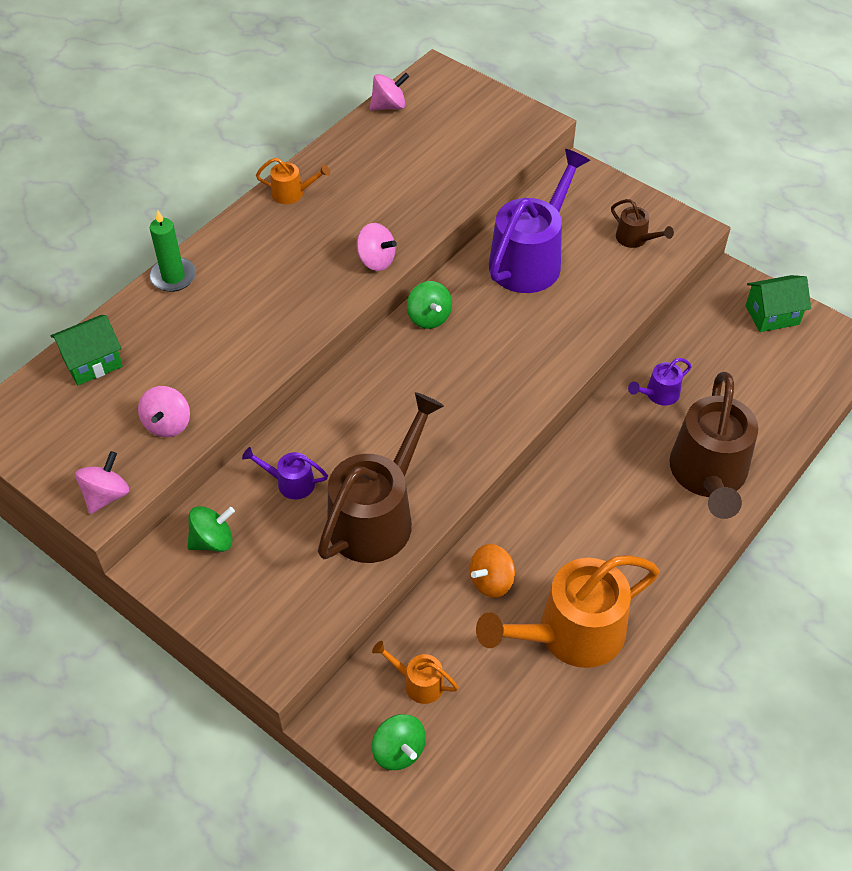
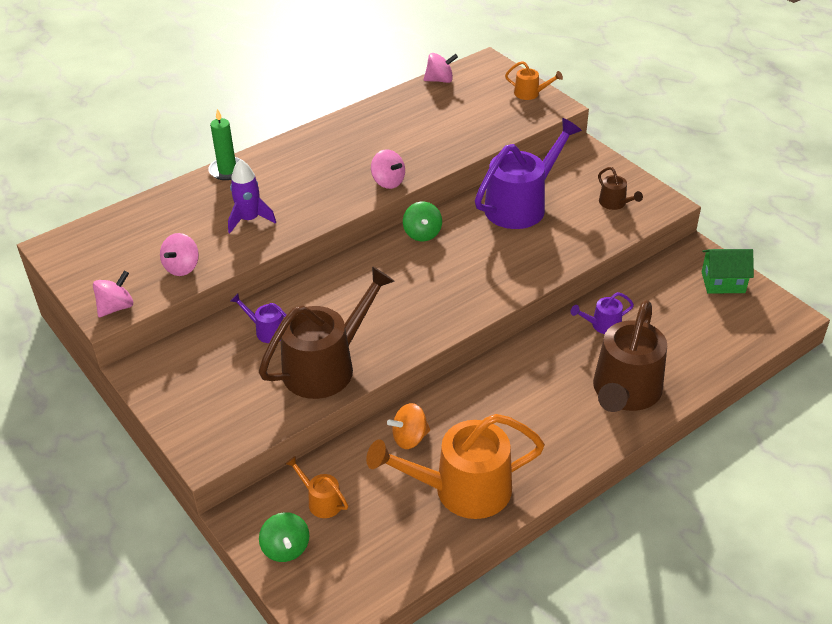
camera: 15 degrees right, 10 degrees down
(92, 362) = (144, 218): green house -> none
(213, 541) = (191, 360): green spinning top -> none
(226, 342) = (249, 219): none -> purple rocket
(292, 193) = (341, 128): orange watering can -> orange watering can (530, 93)

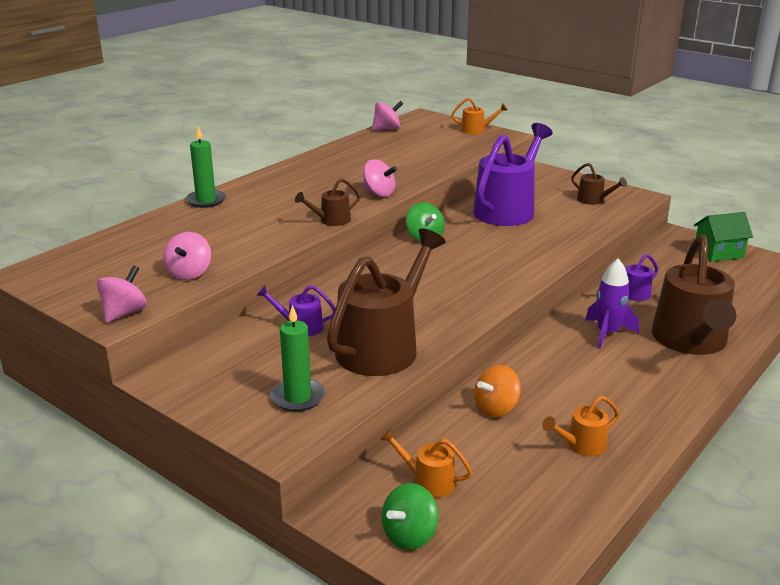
camera: 15 degrees left, 15 degrees down
(236, 410) = (298, 397): none -> green candle
(249, 219) = (248, 231): purple rocket -> purple rocket (607, 333)
(286, 548) = (409, 535): green spinning top -> green spinning top turned 75 degrees clockwise
(328, 215) = (331, 220): none -> brown watering can
(462, 490) = (581, 445): orange watering can -> orange watering can, size x0.45

